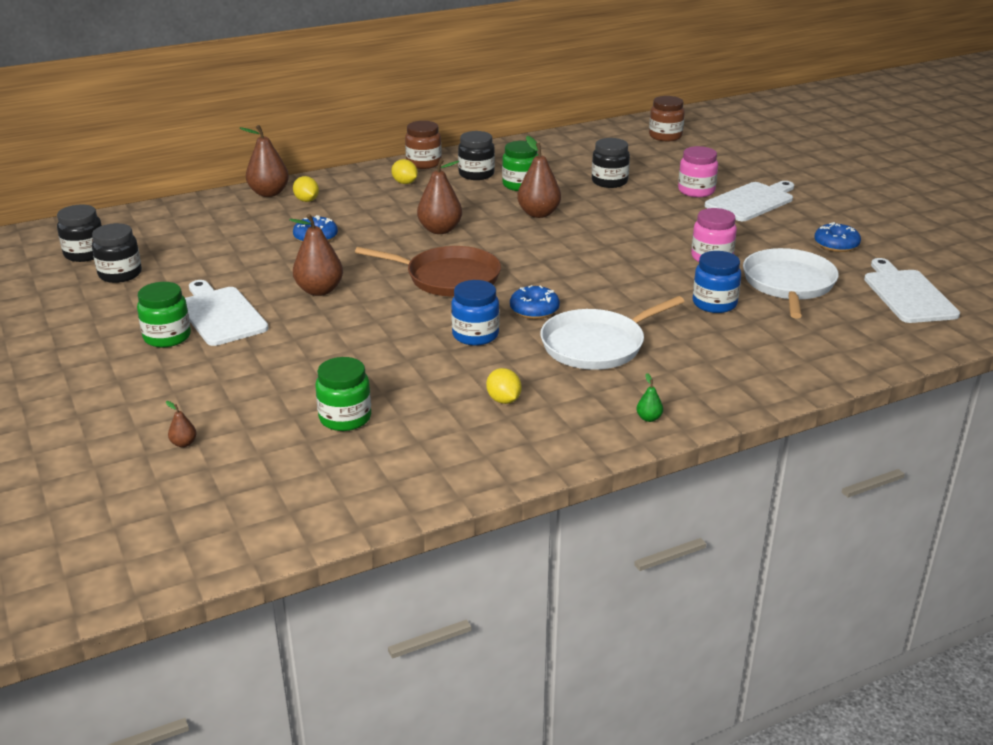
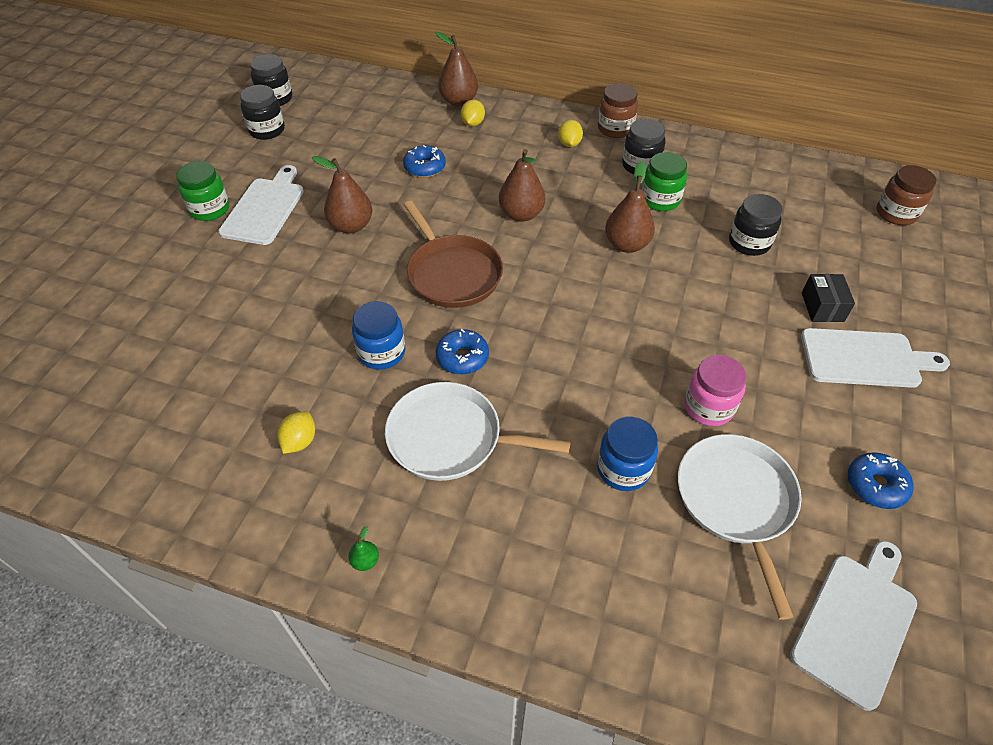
camera: 45 degrees right, 20 degrees up
(184, 443) = (84, 318): brown pear -> none
(345, 418) = (188, 371): green jar -> none
(696, 191) = (822, 307): pink jar -> black box
(788, 284) = (736, 501): white pan -> white pan turned 60 degrees counterclockwise

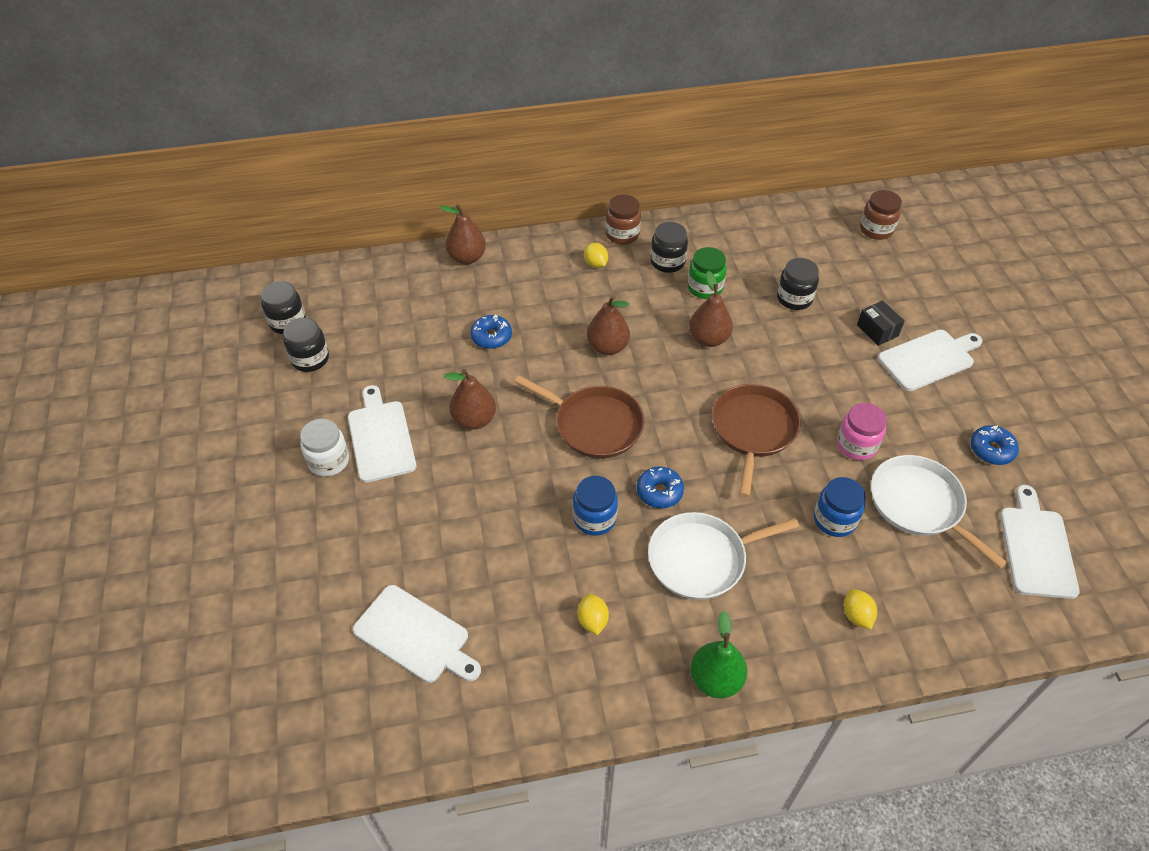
camera: 30 degrees left, 0 degrees up
(144, 376) = (415, 636): none -> white cutting board
(210, 209) = (329, 461): green jar -> white jar
(365, 561) = (715, 679): green pear -> green pear, size x2.24
(473, 123) = (498, 276): yellow lemon -> yellow lemon (856, 615)
(605, 344) = (753, 430): none -> brown pan

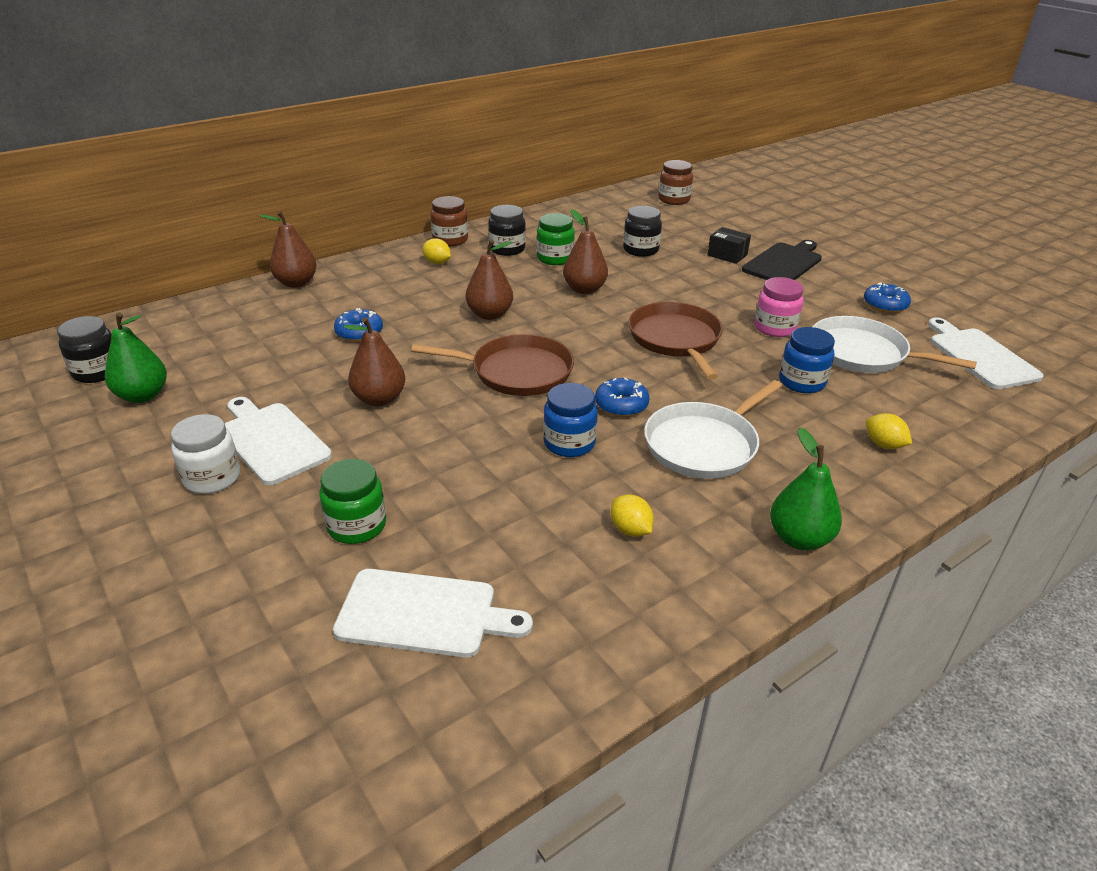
camera: 25 degrees left, 15 degrees down
(310, 359) = (143, 395): black jar -> green pear
(405, 542) = (356, 525): none -> green jar
(929, 359) = (784, 263): white cutting board -> black cutting board

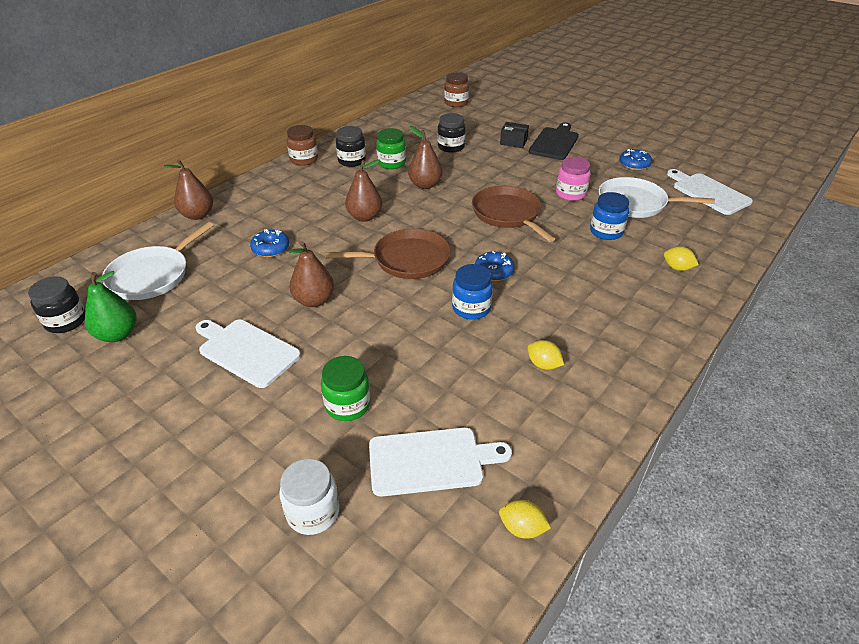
camera: 15 degrees left, 5 degrees up
(212, 478) = (214, 391): white jar -> white jar (313, 512)
(437, 263) = (303, 180): yellow lemon -> yellow lemon (522, 528)
(704, 444) = (563, 291): white pan -> white pan (152, 275)
(799, 538) = (654, 346): green pear -> none

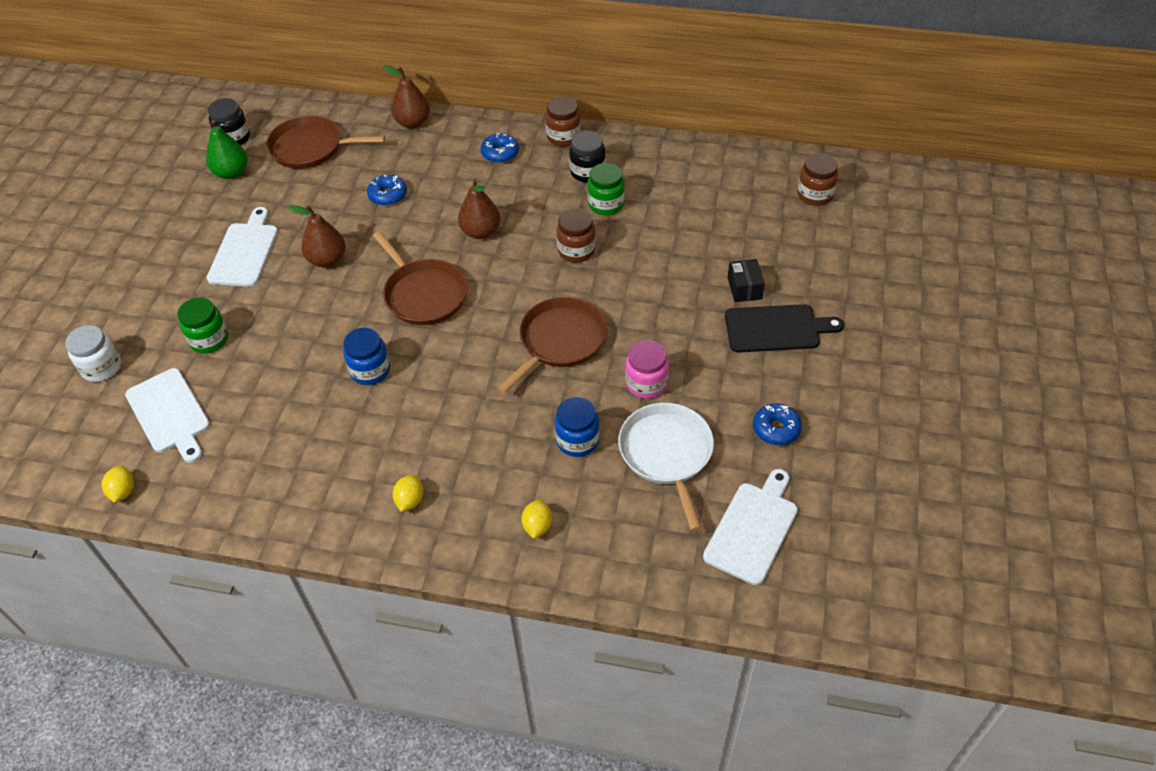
camera: 65 degrees right, 10 degrees up
(152, 275) = (311, 148): white pan -> brown pan
(425, 185) = (576, 250): brown pear -> brown jar
(451, 147) = (684, 237): black jar -> none
(493, 272) = (440, 367): blue donut -> blue donut (500, 153)
(543, 364) = (312, 450): yellow lemon -> yellow lemon (410, 500)

